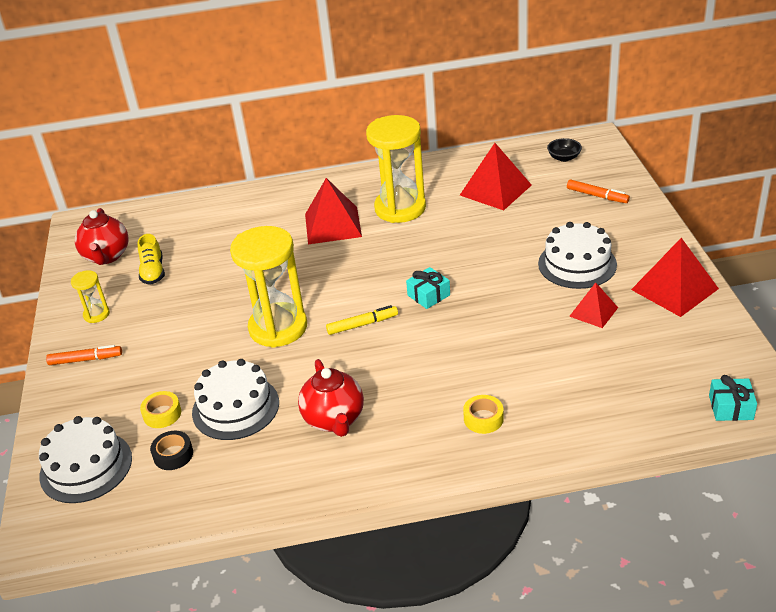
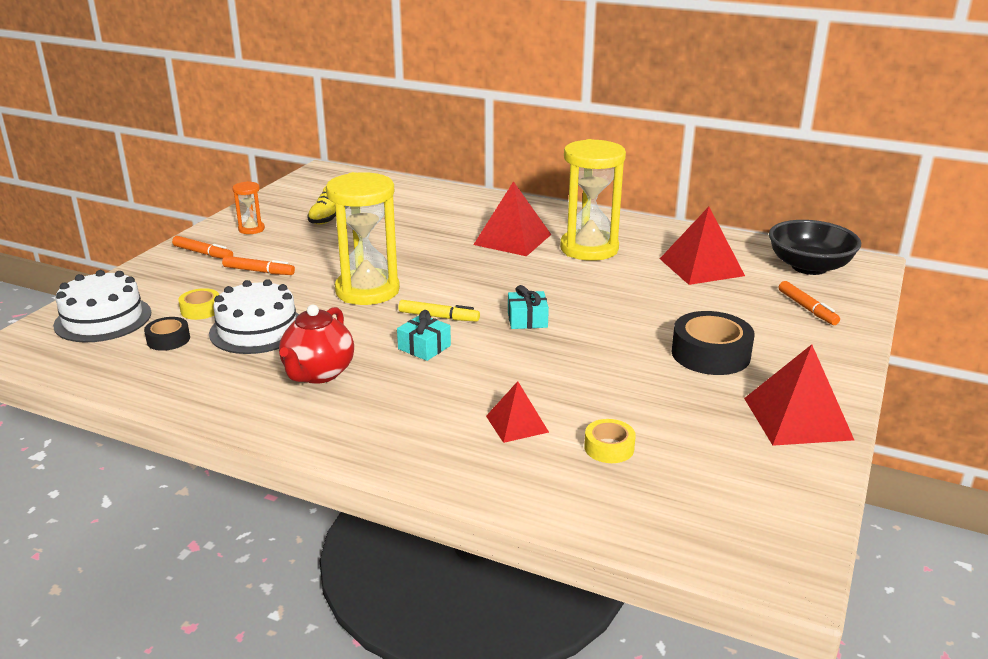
camera: 30 degrees right, 10 degrees down
(96, 314) = (251, 229): yellow hourglass -> orange hourglass
(107, 256) = (311, 197): red teapot -> none
(161, 353) = (258, 271): none -> orange marker
(483, 419) = (446, 435): yellow tape -> yellow tape (609, 448)
(564, 158) = (809, 267): black bowl -> black bowl, size x2.10
(577, 264) = (710, 354): white cake -> black tape
(593, 311) = (676, 399): red pyramid -> red pyramid (517, 424)
(731, 407) = (727, 555): turquoise gift -> turquoise gift (424, 347)

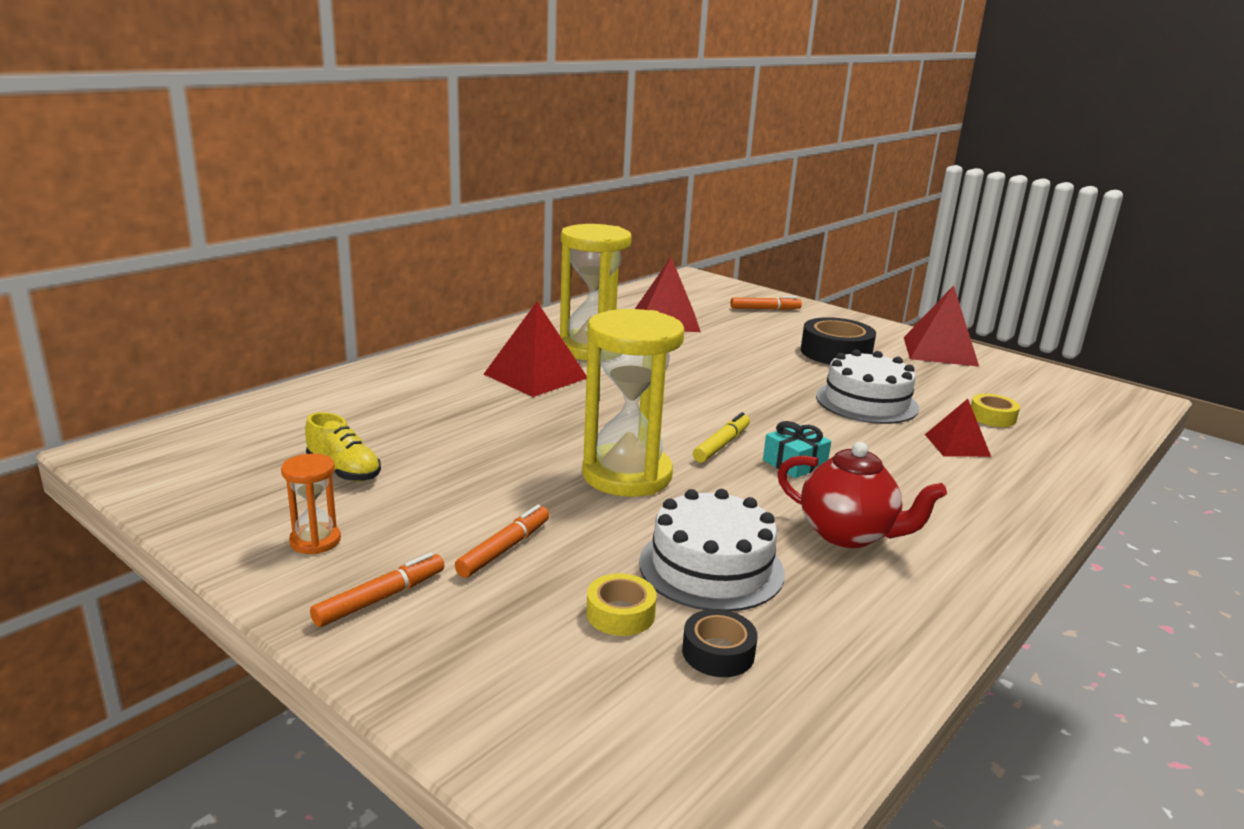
camera: 75 degrees left, 5 degrees down
(103, 319) = (605, 731): white cake -> white cake (866, 402)
(527, 320) = (746, 404): turquoise gift -> none
(809, 267) = (689, 291): black bowl -> none

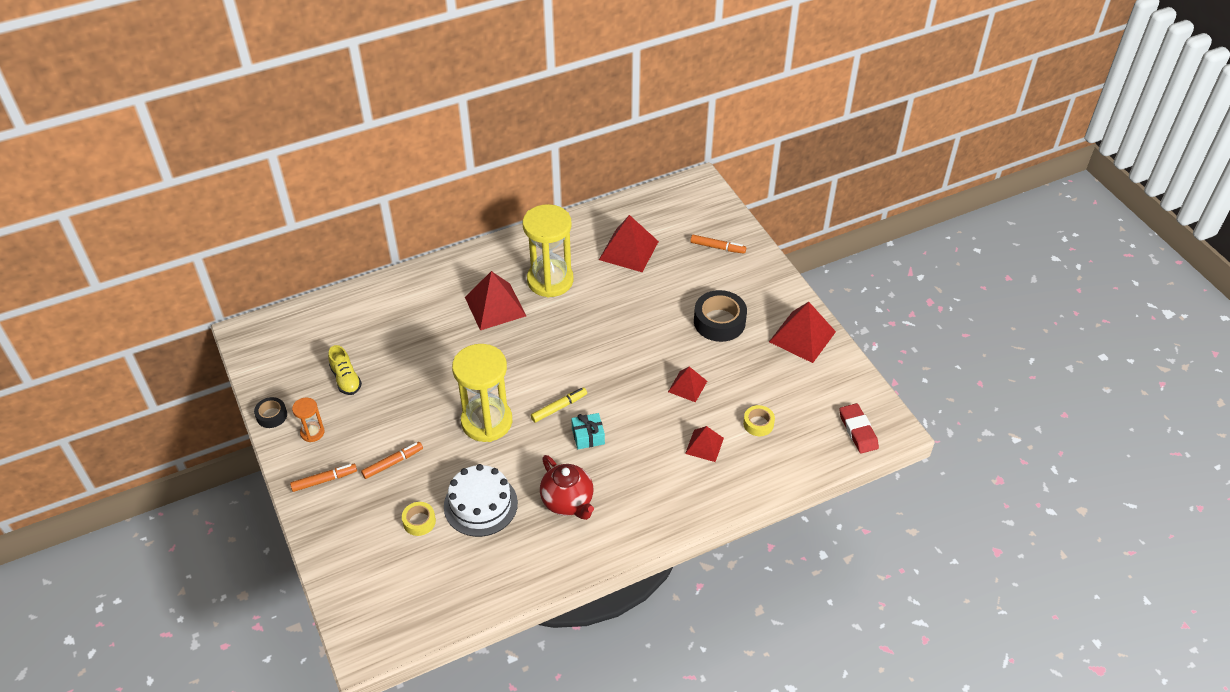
camera: 25 degrees right, 25 degrees up
(718, 652) = (445, 557): black tape -> black tape (271, 415)
(866, 402) = (687, 386): white cake -> red pyramid
(1105, 405) = (858, 431): none -> red eraser

